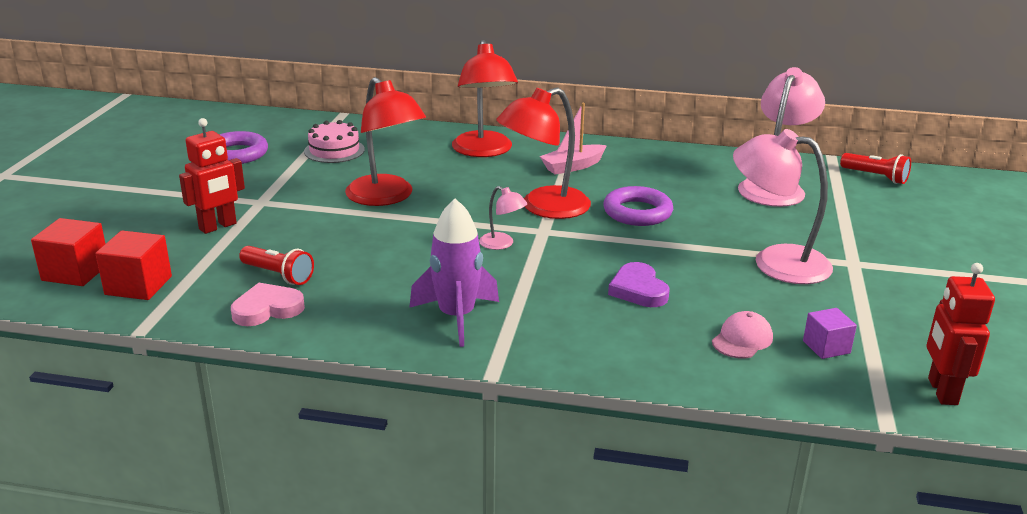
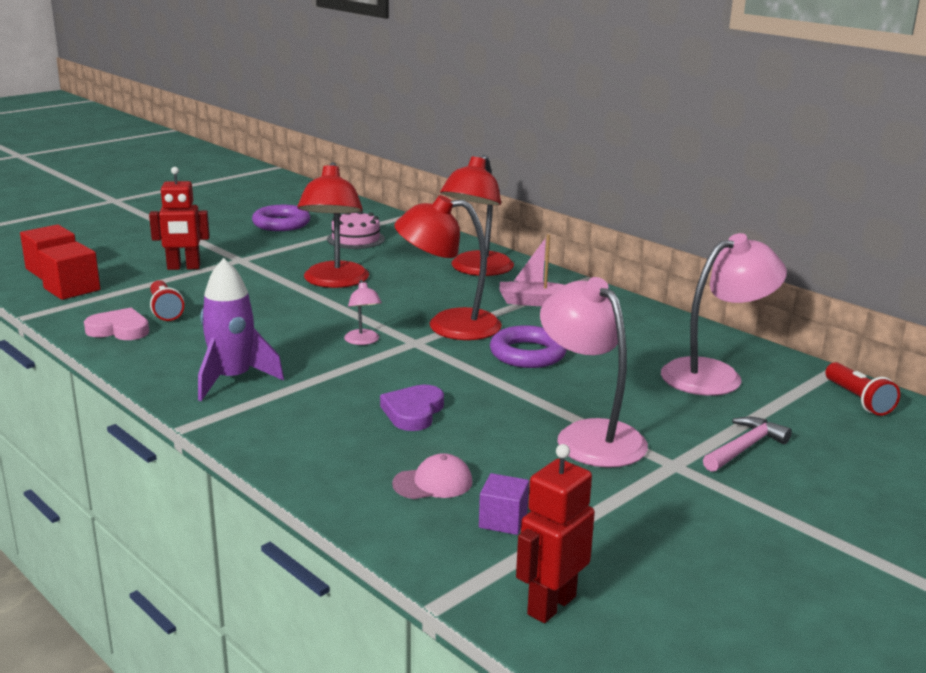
camera: 35 degrees right, 5 degrees down
(870, 234) = (744, 447): none -> pink hammer

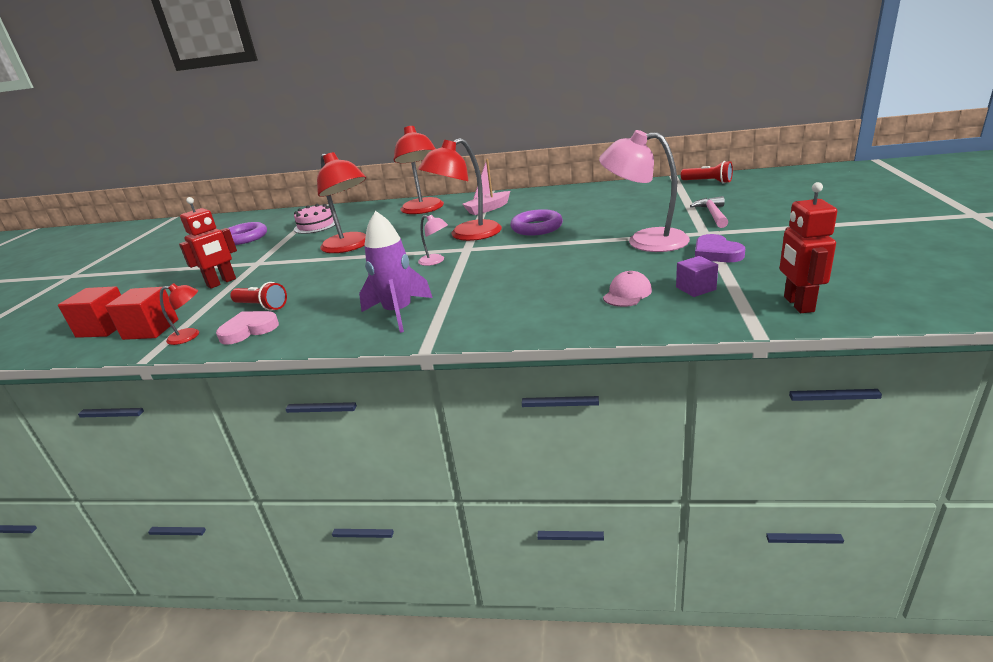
camera: 35 degrees left, 5 degrees up
(81, 311) = (190, 336): none -> red lamp
(413, 412) = (541, 274): purple heart -> purple heart (716, 253)
(715, 374) = (636, 198): pink lamp -> none

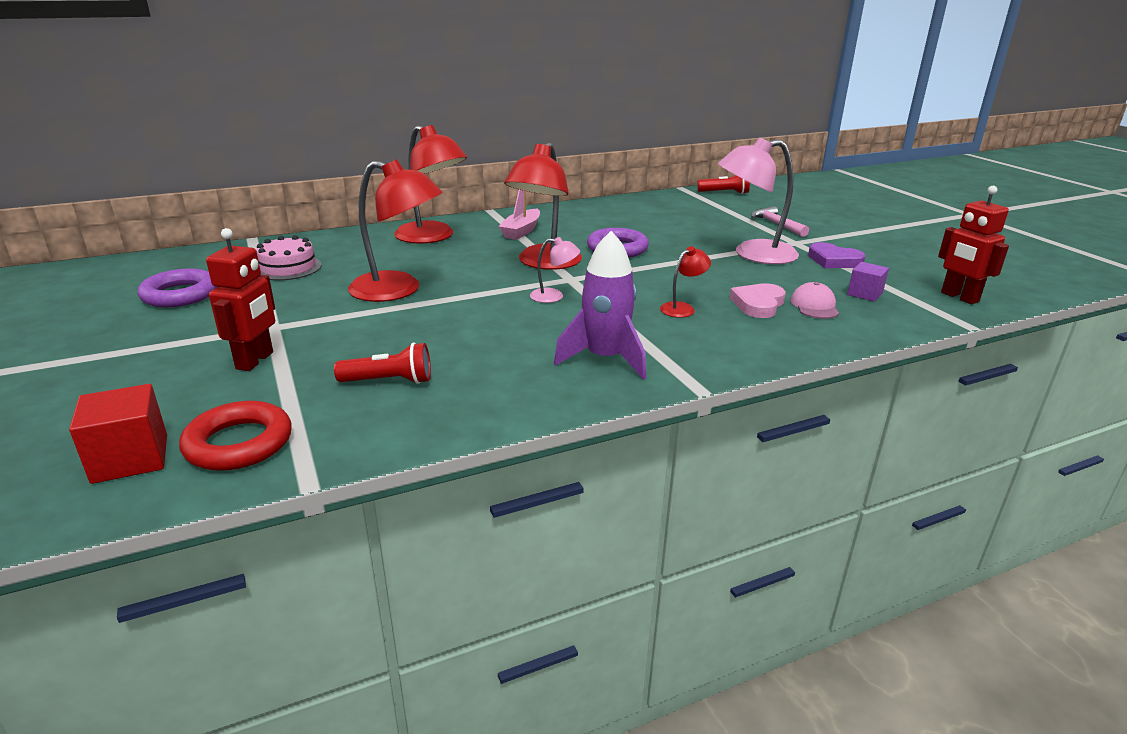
camera: 35 degrees left, 0 degrees up
(151, 329) = (239, 443): red cube -> red ring
(190, 336) = (334, 438): red lamp -> red lamp (682, 308)
(249, 330) = (423, 413): pink heart -> pink heart (758, 304)

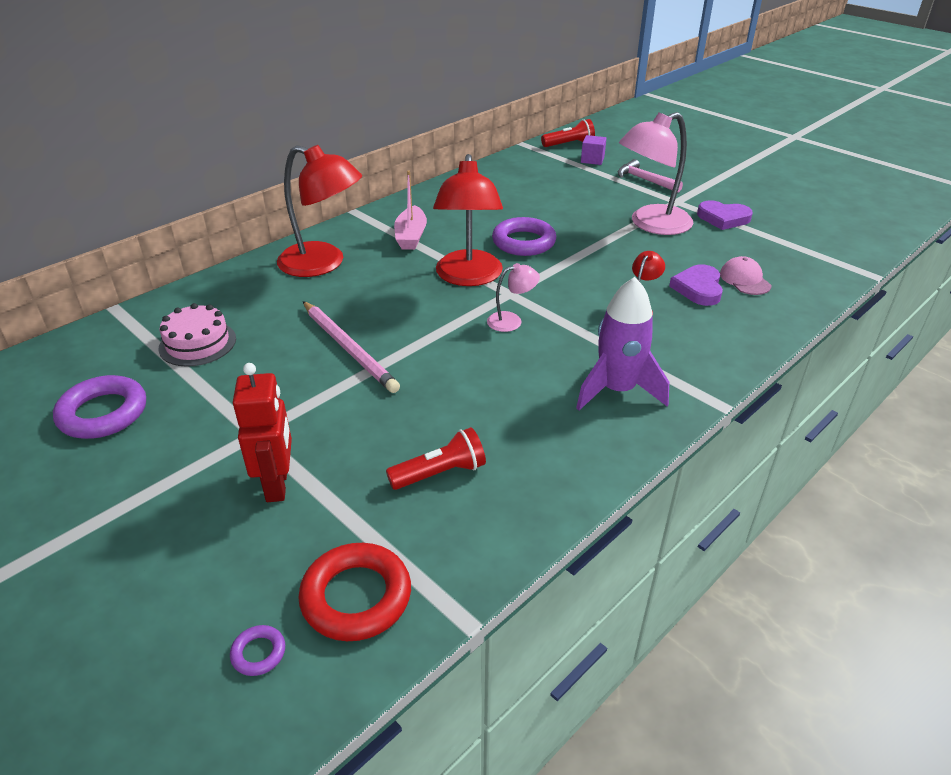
camera: 20 degrees left, 10 degrees up
(130, 458) = (258, 653): red cube -> purple ring
(398, 290) = (349, 348): red lamp -> pink pencil
(758, 304) = (698, 288): pink heart -> purple heart
(864, 294) = (774, 255): purple cube -> purple cube (592, 160)
(959, 297) = (847, 243): red robot -> none

